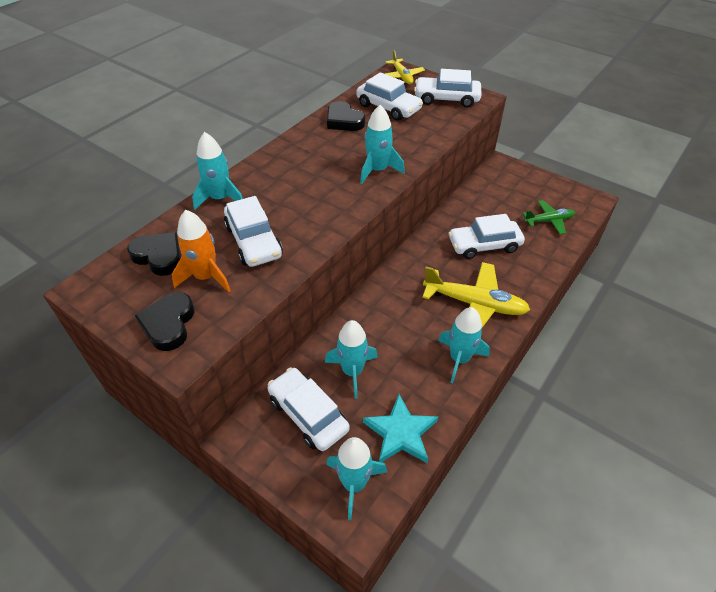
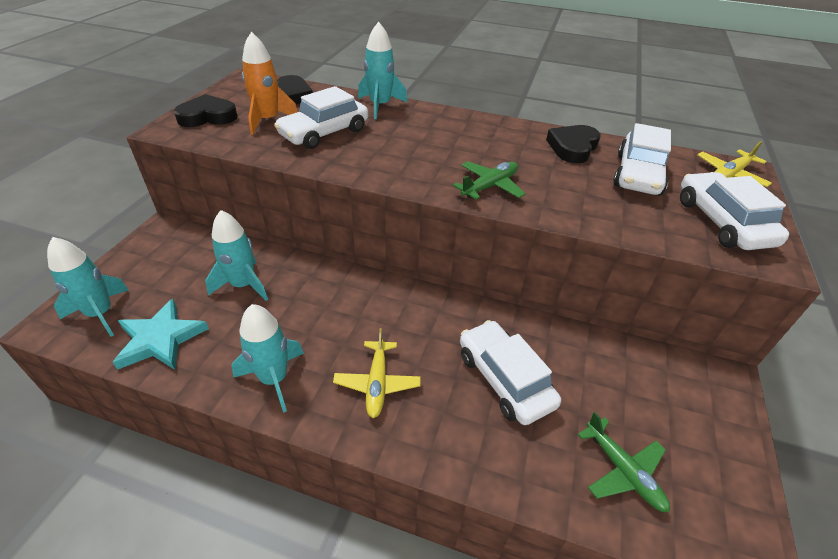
camera: 70 degrees right, 5 degrees down
(308, 414) = (187, 265): white car -> none
(377, 170) = (490, 186): turquoise rocket -> green plane
(475, 304) = (377, 383): yellow plane -> yellow plane, size x0.59

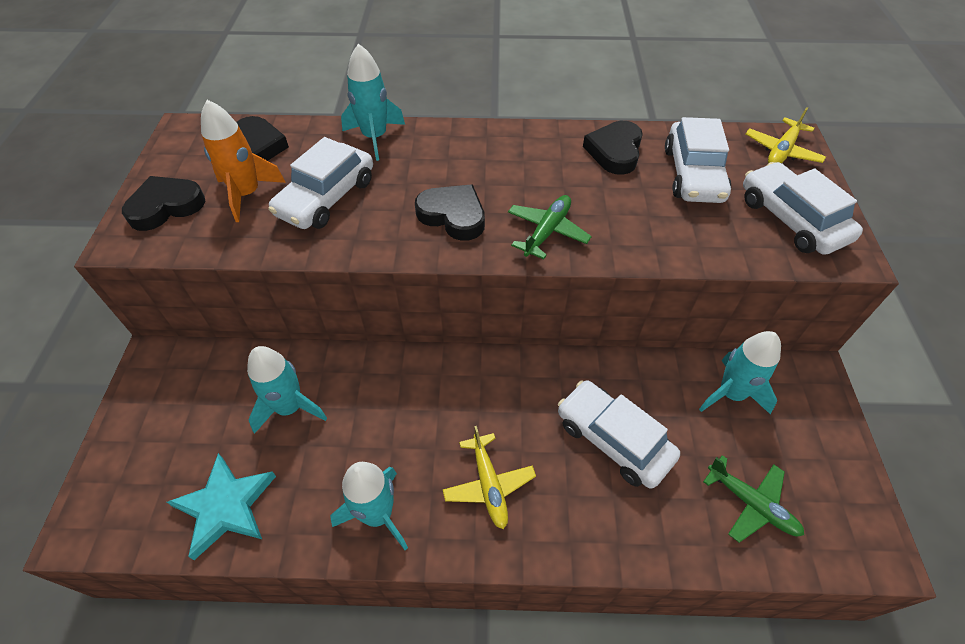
camera: 15 degrees left, 10 degrees up
(100, 313) = (135, 496): turquoise rocket -> turquoise rocket (731, 394)
(416, 161) = (453, 216): none -> black heart

